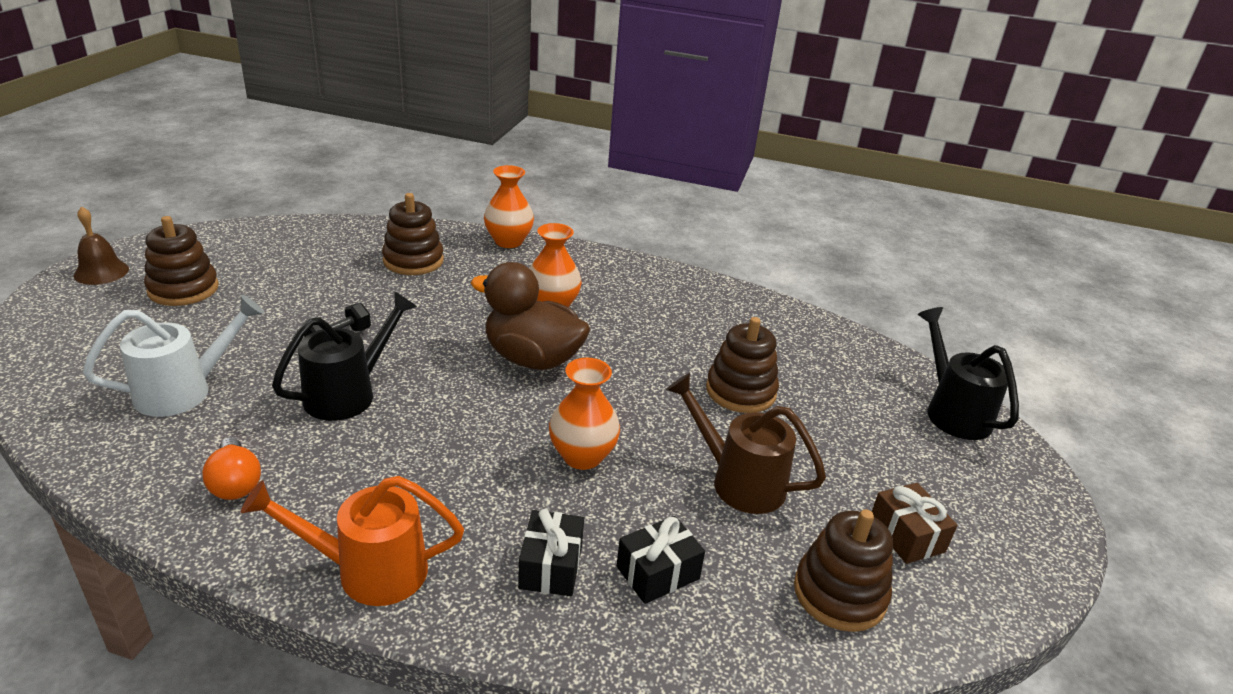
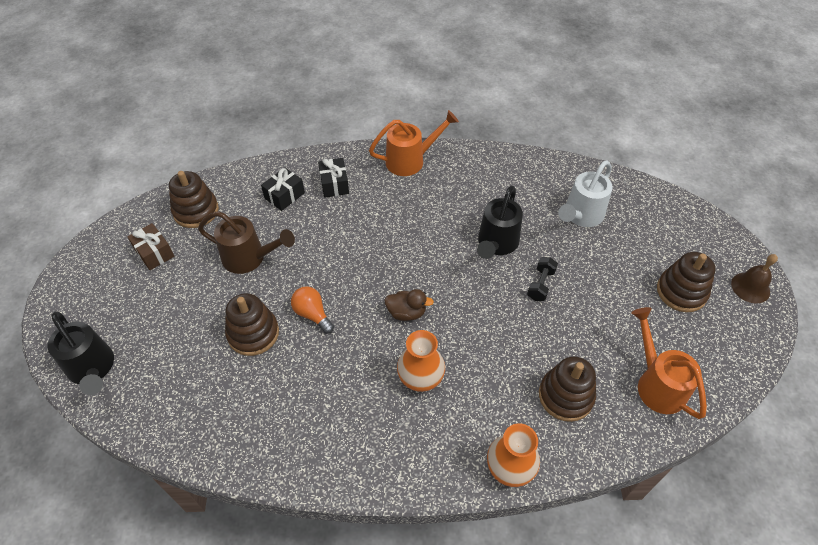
camera: 165 degrees right, 20 degrees up
(235, 483) = (500, 177): orange light bulb -> orange light bulb (312, 314)
(315, 245) = (657, 383): none -> orange watering can
(532, 359) = (406, 312): brown duck -> brown duck, size x0.52
(582, 456) = (342, 246): orange vase -> none

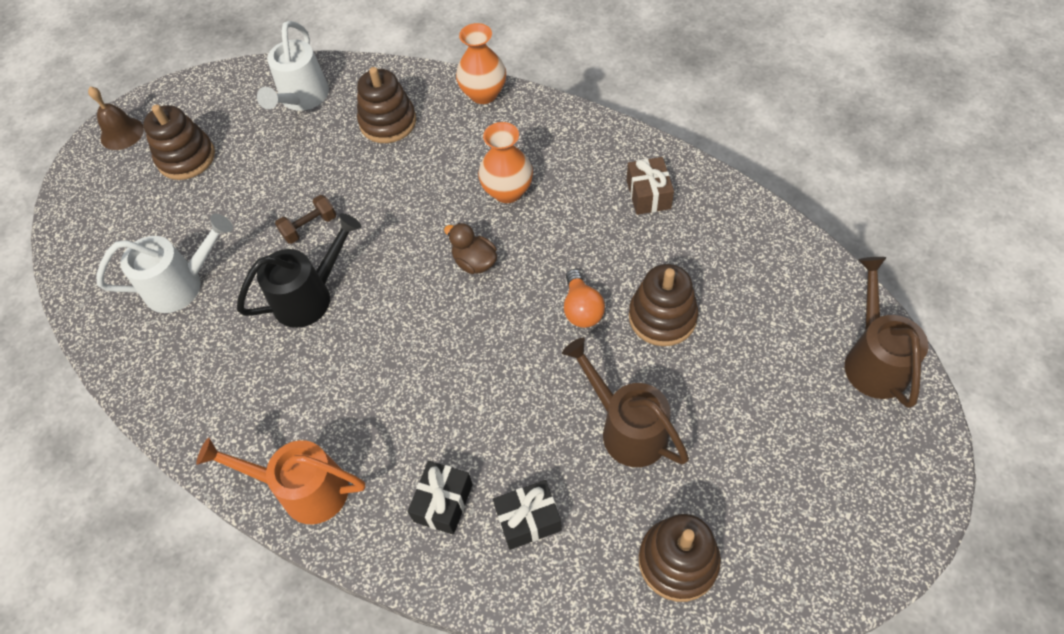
camera: 145 degrees left, 5 degrees up
(92, 369) = (873, 359): black watering can -> brown watering can
(154, 253) = (763, 507): brown gift -> brown gift (648, 194)
(540, 284) = (309, 227): black dumbbell -> brown dumbbell
(657, 383) = (302, 99): orange watering can -> white watering can

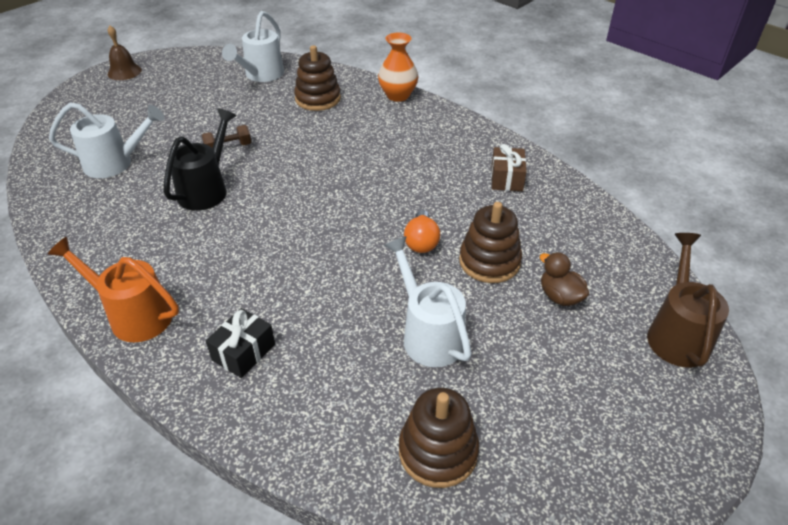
camera: 10 degrees right, 15 degrees down
(186, 158) = (161, 92): brown stacking toy -> none
(310, 296) = (207, 189): black watering can -> black watering can turned 45 degrees counterclockwise
(475, 262) = (346, 194): brown duck -> brown duck (560, 296)
(507, 191) = (391, 155): orange vase -> none
(528, 520) = (312, 383): black gift -> none
(626, 428) = (428, 334): brown watering can -> white watering can

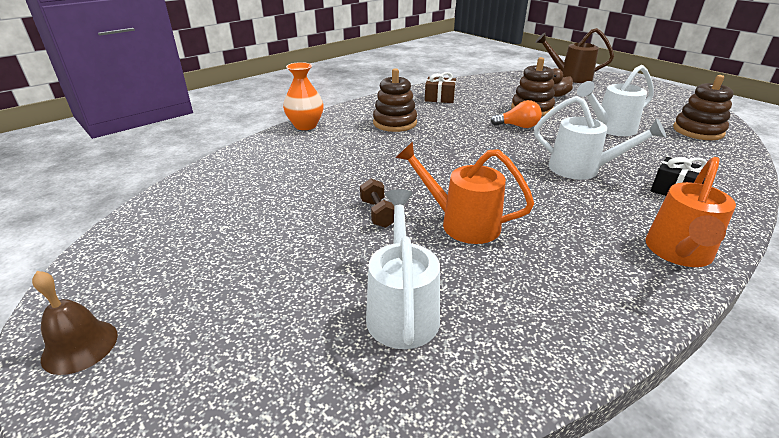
camera: 85 degrees left, 10 degrees down
(207, 189) = (461, 223): black watering can -> orange watering can
(261, 75) = (209, 198): white watering can -> white watering can (582, 169)
(318, 99) = (291, 162): brown stacking toy -> brown stacking toy (395, 123)

